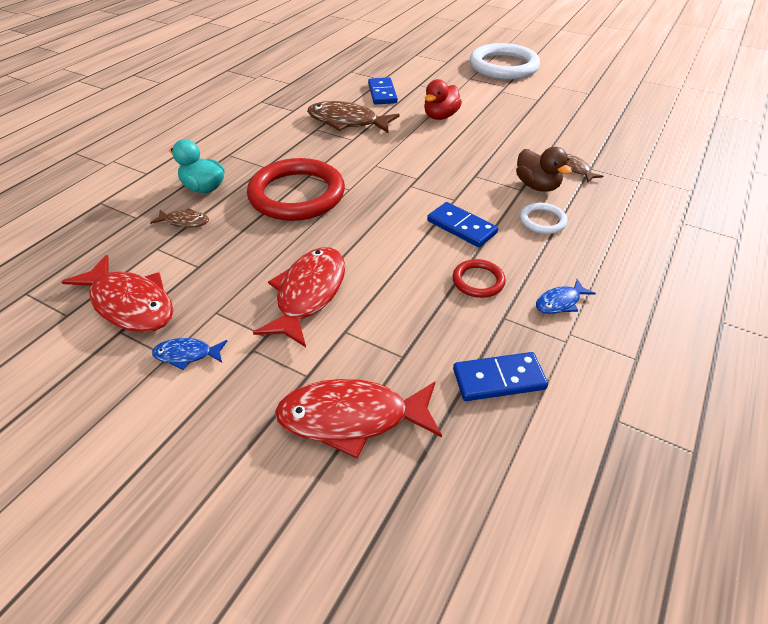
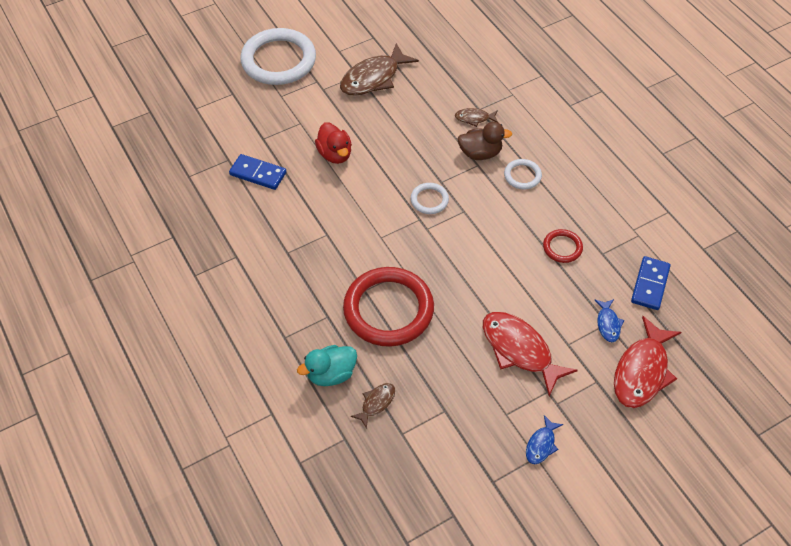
camera: 60 degrees left, 10 degrees up
(130, 304) = (465, 468): red fish -> none
(347, 122) = (292, 224): brown fish -> brown fish (373, 78)
(445, 176) = (429, 200): none -> white ring
(461, 227) = (500, 225): blue domino -> none
(560, 302) = (606, 217): blue fish -> blue fish (608, 324)

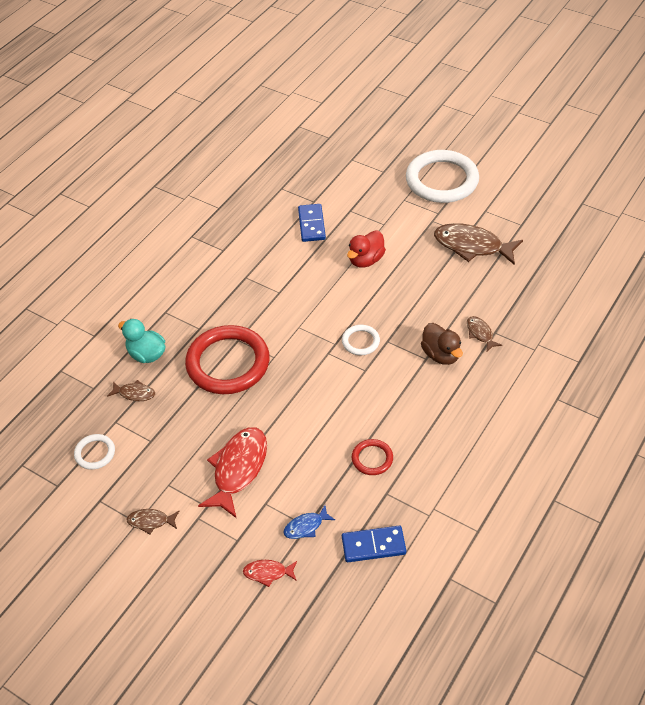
camera: 65 degrees right, 5 degrees down
(522, 176) = (437, 396): white ring -> white ring (95, 453)
(541, 444) = (151, 521): blue fish -> brown fish
(642, 371) = (268, 573): red fish -> red fish, size x0.49

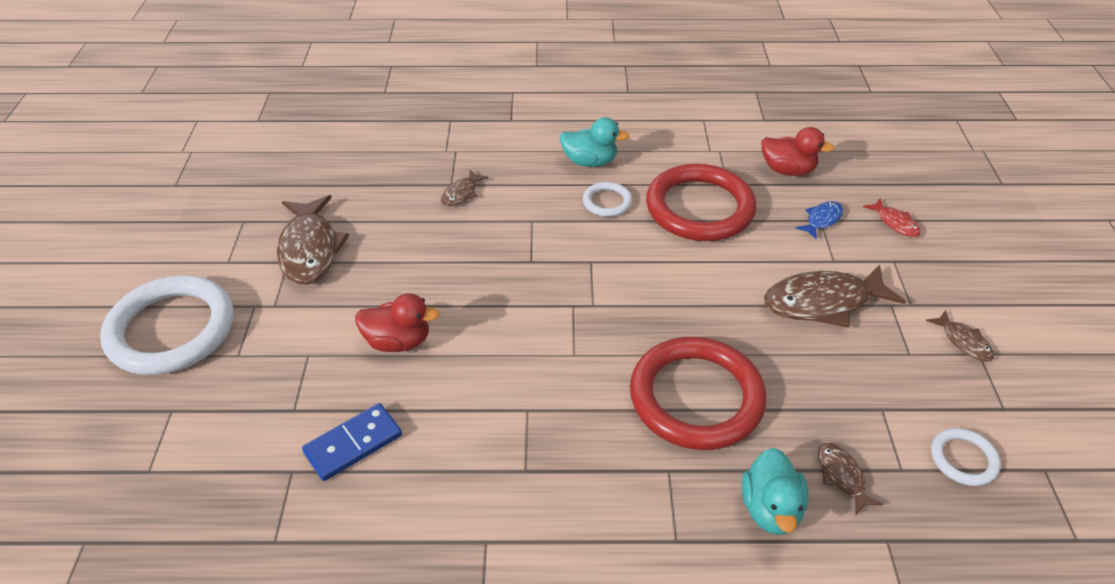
camera: 125 degrees left, 5 degrees down
(238, 469) = (823, 302): red fish -> brown fish
(306, 526) = (822, 220): blue fish -> blue fish turned 75 degrees counterclockwise
(360, 341) = (550, 283): white ring -> white ring (607, 202)
(372, 458) = (699, 208): red ring -> red ring, size x2.18
(373, 545) = (787, 170): blue domino -> red duck
(441, 355) = (517, 211): brown duck -> none
(469, 421) = (590, 162): none -> turquoise duck

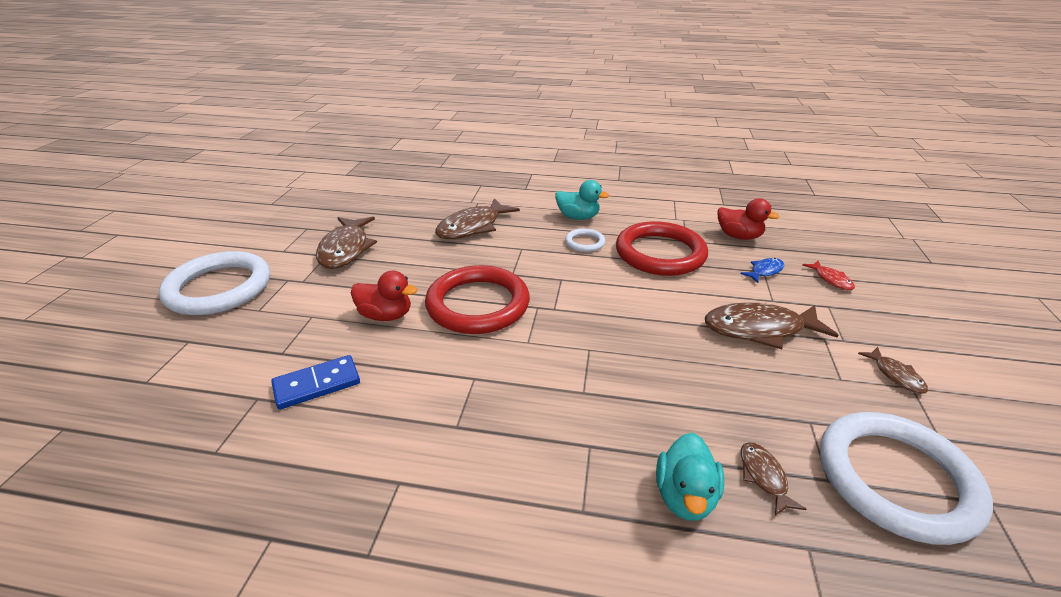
camera: 10 degrees right, 10 degrees down
(461, 193) = (472, 227): brown fish -> brown fish, size x2.04
(696, 397) = (629, 388): red ring -> red ring (478, 304)
(963, 459) = (896, 479): white ring -> white ring, size x2.18

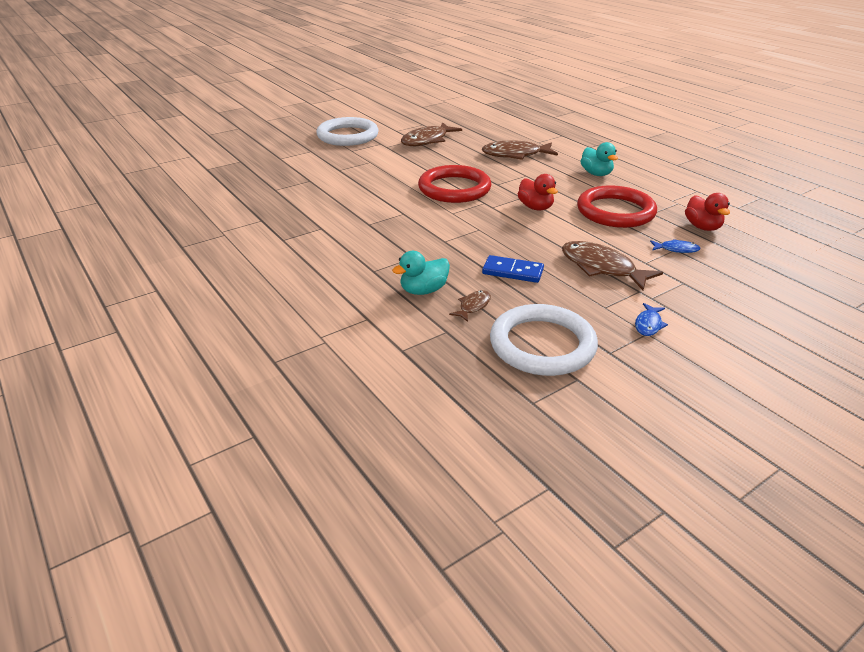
camera: 45 degrees right, 0 degrees up
(317, 384) = (337, 186): blue domino -> blue domino (512, 272)
(386, 315) = (402, 175): red duck -> red duck (535, 207)
(584, 242) = (573, 187): white ring -> none
(831, 279) = (722, 274): red fish -> none
(895, 375) = (648, 324): brown fish -> blue fish

